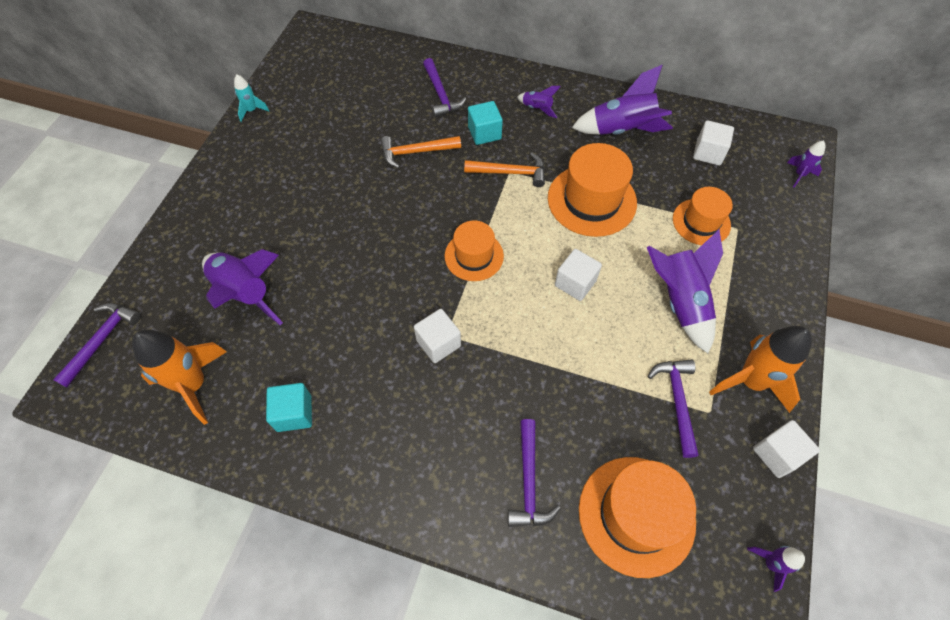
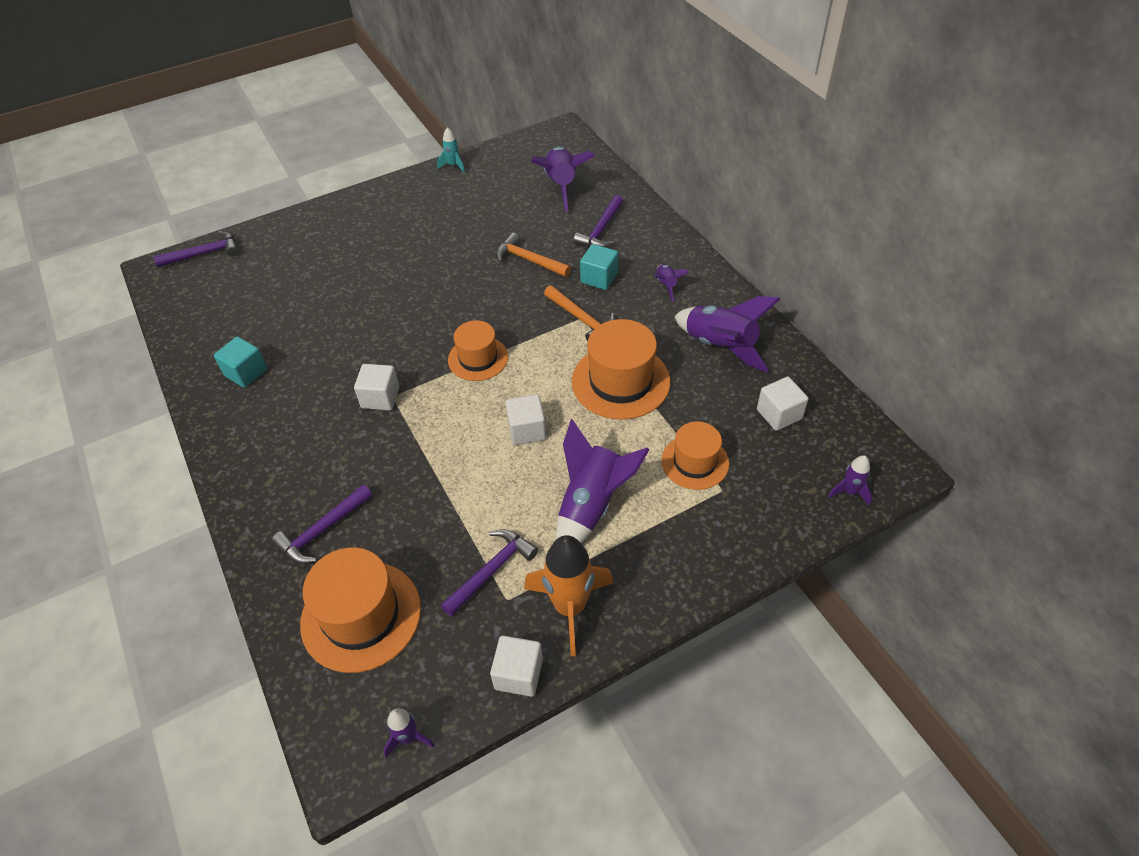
camera: 45 degrees right, 10 degrees down
(194, 385) = (217, 314): orange rocket -> none
(245, 293) = (307, 280): purple rocket -> purple rocket (561, 186)

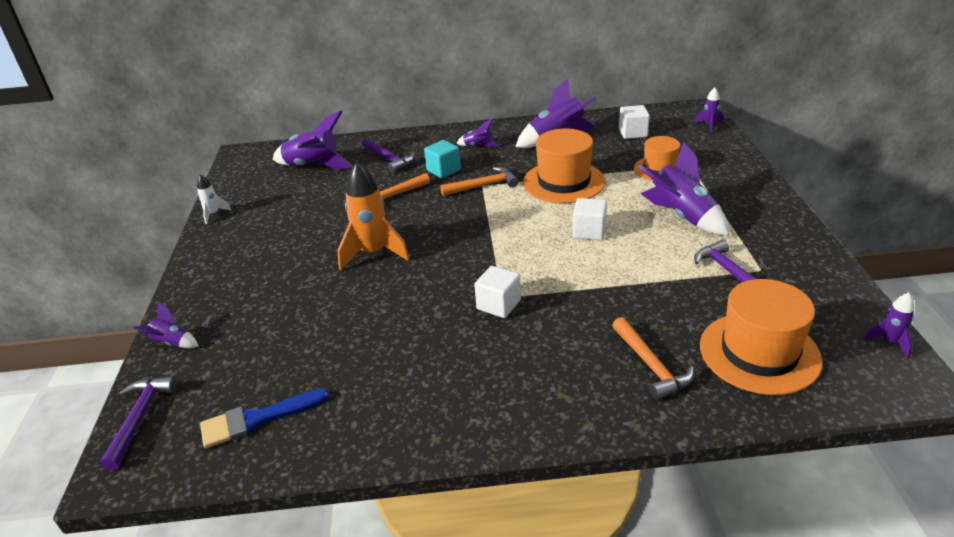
camera: 65 degrees left, 15 degrees down
(212, 310) = (256, 419): none -> blue brush
(246, 372) = (391, 399): turquoise cube -> none
(282, 229) = (172, 342): none -> purple rocket
(323, 530) = (650, 365): purple hammer -> orange hammer
(453, 165) = (213, 214): turquoise rocket -> white rocket
(478, 358) = (489, 242): orange hat -> none
(518, 674) = (833, 276): white cube -> none
(570, 607) = (775, 242): orange rocket -> orange rocket (373, 253)

